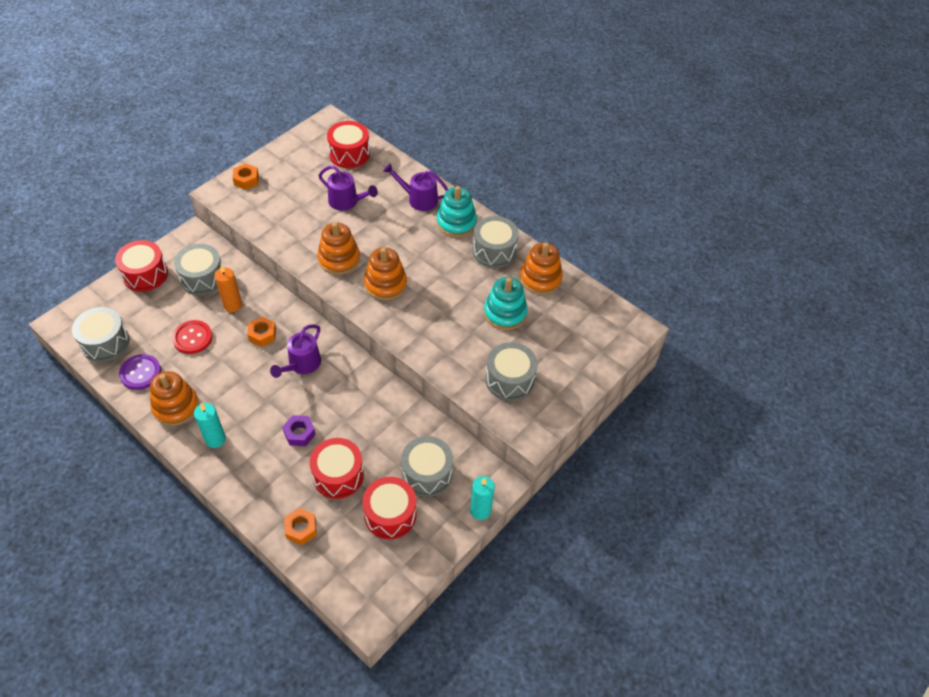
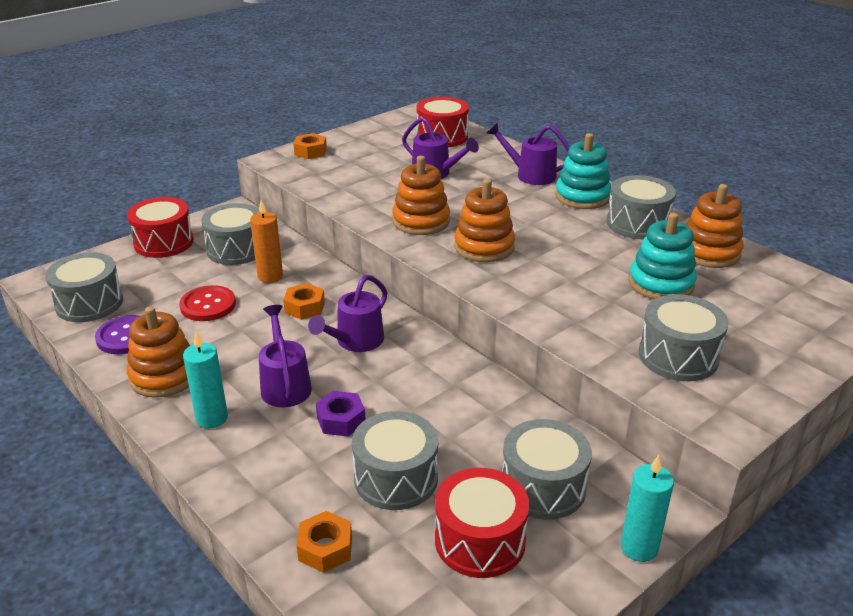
camera: 10 degrees right, 20 degrees down
(259, 407) = (284, 384): none -> purple watering can
(338, 475) = (396, 478): red drum -> grey drum

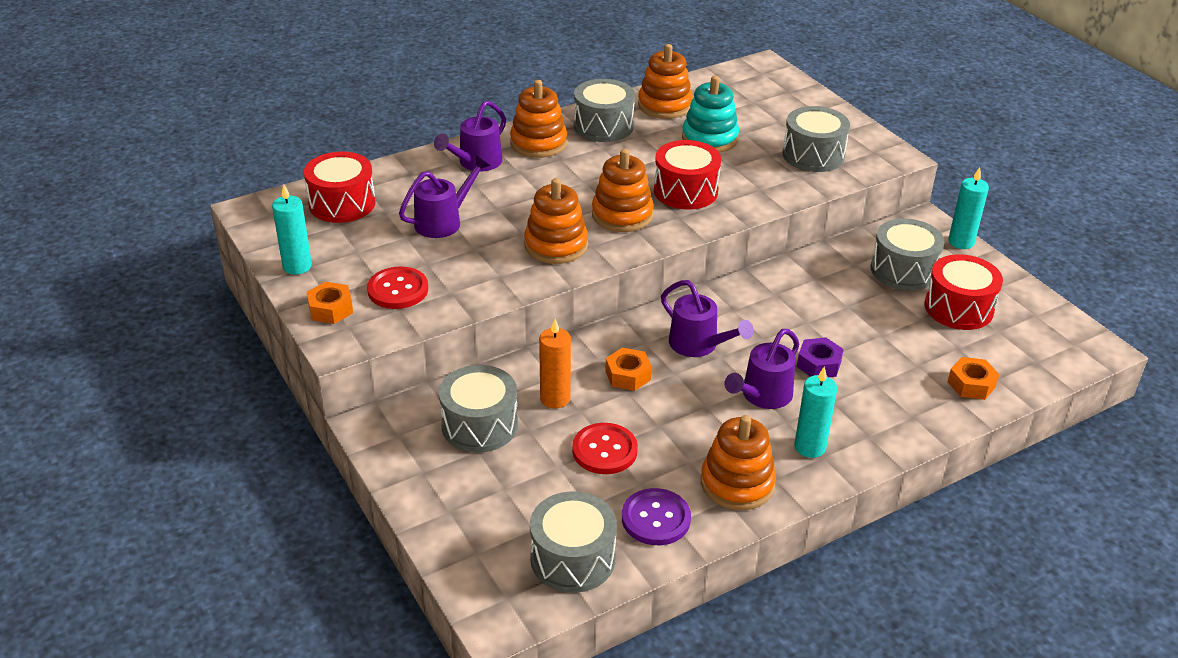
camera: 80 degrees left, 5 degrees up
(164, 242) = (435, 494): red drum -> red drum (685, 191)
(284, 384) = (762, 396): purple watering can -> purple watering can turned 45 degrees counterclockwise
(339, 169) = (398, 290): none -> red button
(357, 135) = (297, 266): none -> turquoise candle
(396, 478) = (893, 340): grey drum -> none
(582, 197) = (538, 143): turquoise stacking toy -> orange stacking toy

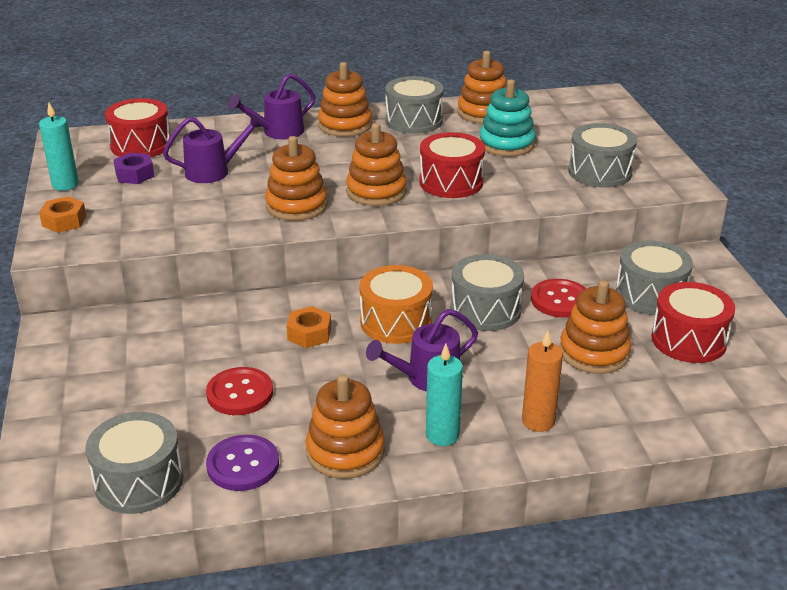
camera: 20 degrees right, 5 degrees down
(398, 290) = (131, 216): red button -> red button (560, 300)
(479, 425) = (144, 347): grey drum -> grey drum (485, 310)
(555, 398) = (228, 339): orange candle -> orange candle (538, 421)
(699, 345) = (396, 322): purple watering can -> orange drum
(818, 364) = (504, 362): purple nut -> purple nut (135, 175)
(888, 338) = (594, 353): none -> orange stacking toy
(961, 242) = (730, 281): turquoise candle -> none
(971, 384) = (656, 414): orange nut -> none

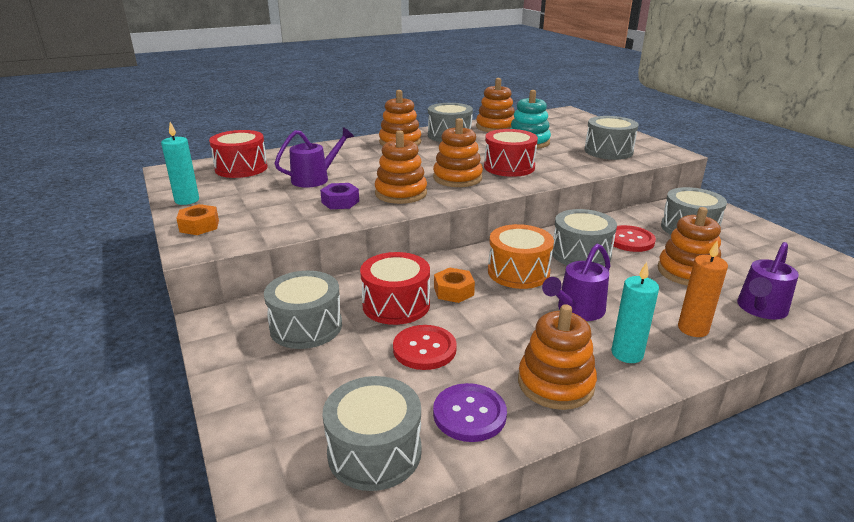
camera: 15 degrees left, 5 degrees down
(135, 175) = (247, 187): purple nut -> purple nut (340, 202)
(138, 349) = (306, 326): none -> grey drum
(277, 132) = (350, 150): purple watering can -> purple watering can (760, 309)
(688, 340) = (744, 253): red drum -> red drum (396, 305)

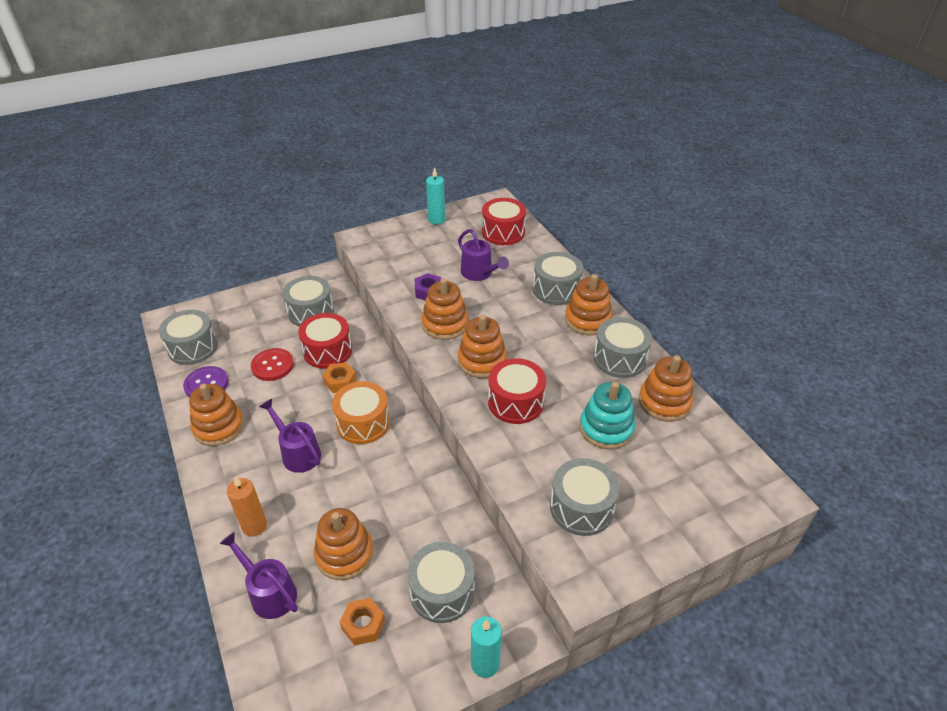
camera: 90 degrees right, 15 degrees up
(199, 226) = (392, 233): orange nut -> orange nut (363, 625)
(581, 254) = (390, 473): grey drum -> grey drum (556, 289)
(627, 354) = (236, 473): turquoise candle -> turquoise candle (485, 664)
(630, 240) = (416, 522): red button -> none

